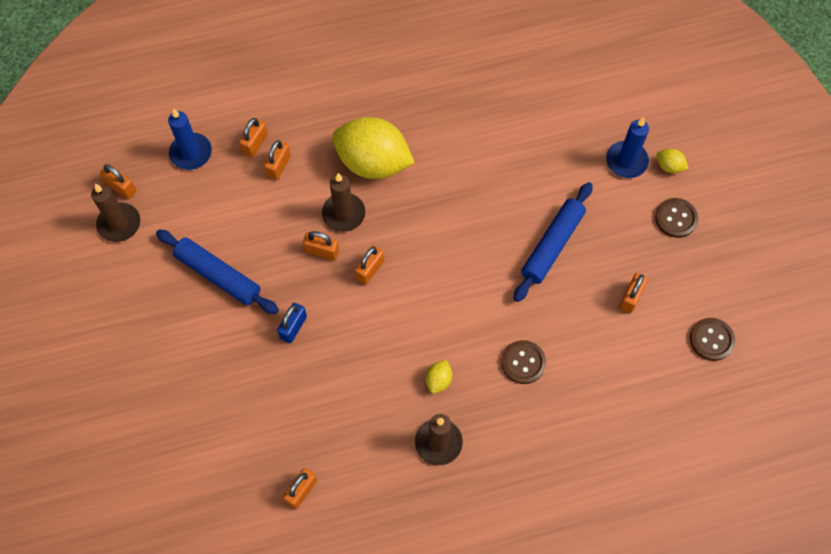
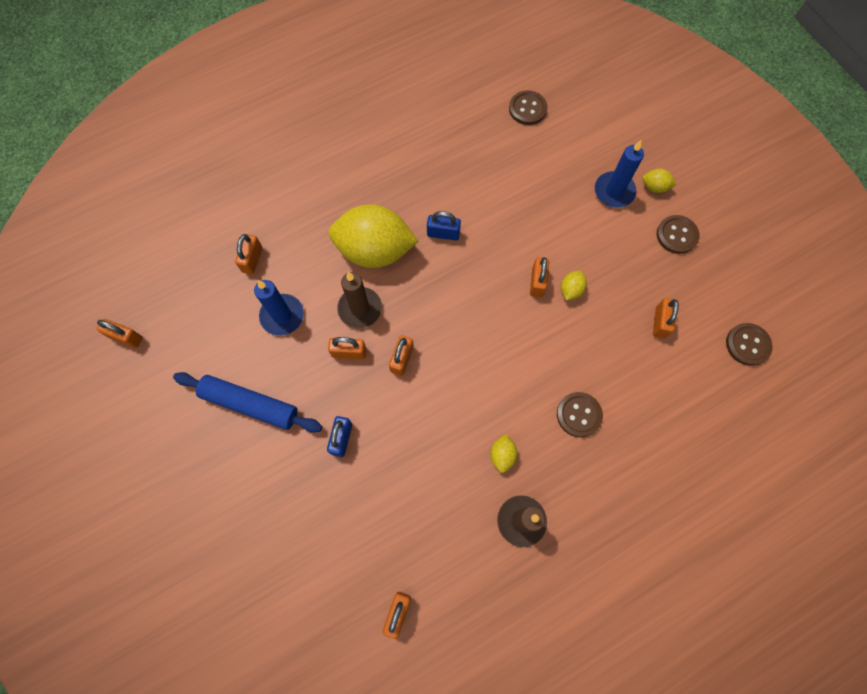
camera: 15 degrees left, 5 degrees up
(119, 224) = (133, 376): brown candle -> none
(191, 153) = (189, 284): blue candle -> blue candle (282, 316)
(278, 166) = (282, 276): orange padlock -> orange padlock (537, 282)
(444, 162) = (443, 233): none -> blue padlock
(552, 245) = (571, 290): blue rolling pin -> yellow lemon
(565, 60) = (527, 109): none -> brown button

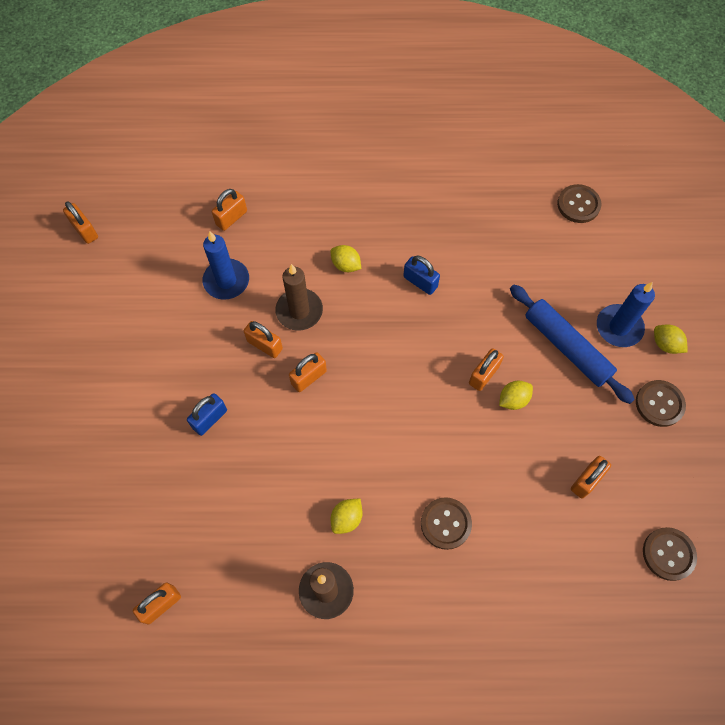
camera: 30 degrees right, 5 degrees down
(250, 404) = (150, 344): blue rolling pin -> blue rolling pin (567, 347)
(374, 250) = (346, 265): yellow lemon -> yellow lemon, size x0.40

